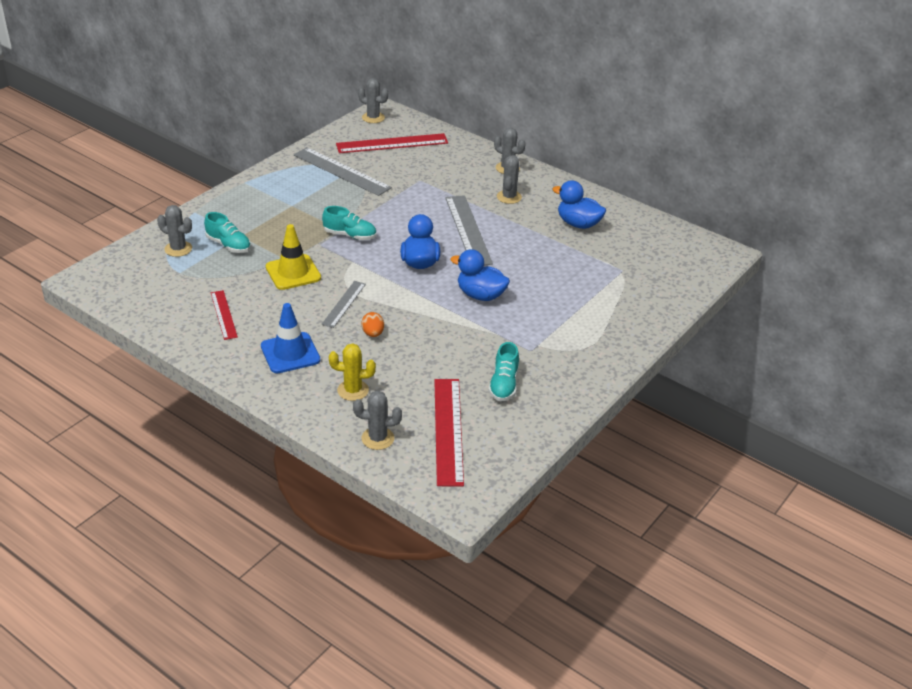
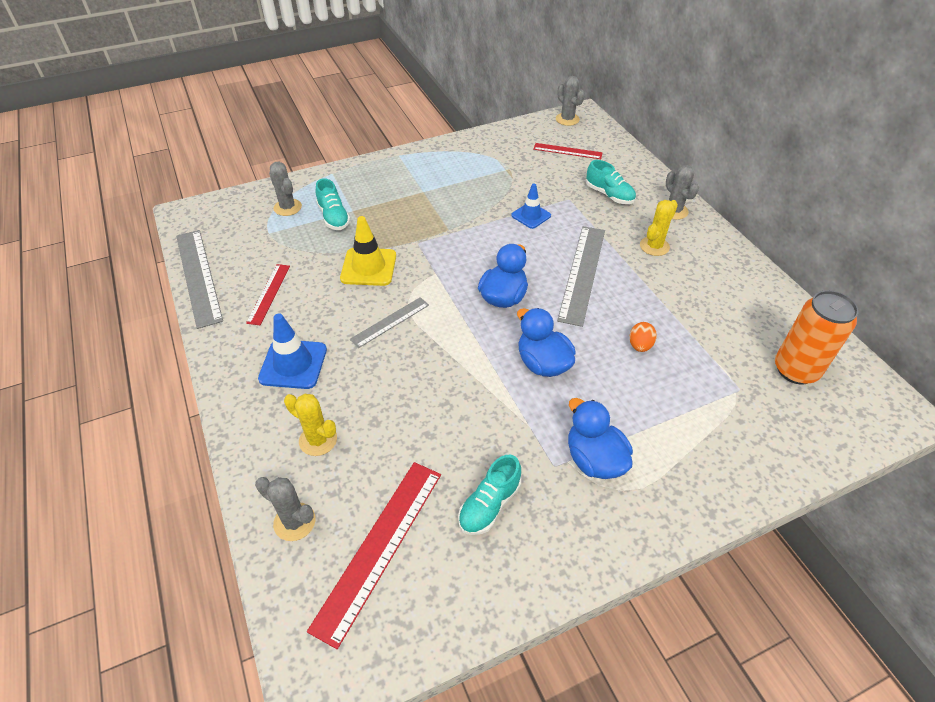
camera: 30 degrees right, 10 degrees up
(341, 171) = (496, 168): grey ruler -> grey ruler (198, 276)
(350, 235) = (454, 241): turquoise shoe -> turquoise shoe (609, 195)
(373, 333) = (392, 371): orange egg -> orange egg (640, 345)
(392, 143) = (567, 151): red ruler -> red ruler, size x0.57
(398, 200) = (531, 215): none -> blue traffic cone
(509, 197) = (654, 246): grey cactus -> yellow cactus
(578, 224) = (717, 305): blue duck -> blue duck (594, 459)
(651, 248) = (795, 370): none -> orange can

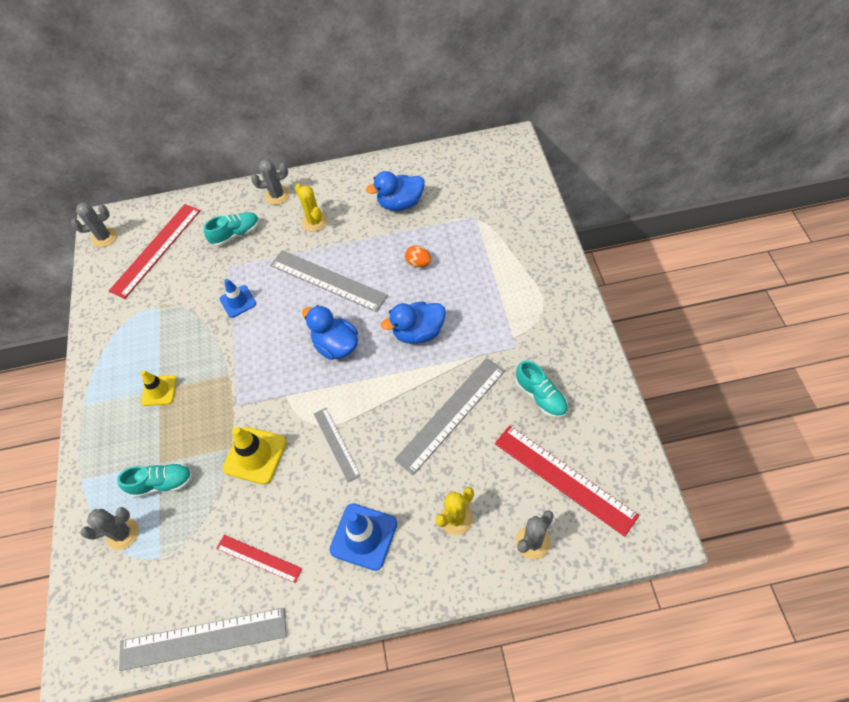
camera: 70 degrees left, 10 degrees up
(421, 192) = (159, 390): none -> yellow traffic cone
(444, 413) = (451, 414): none -> grey ruler
(567, 151) = (156, 250): red ruler -> red ruler, size x1.74
(594, 459) = (515, 320): blue duck -> blue duck (400, 203)
(795, 370) = (466, 180): orange can -> none

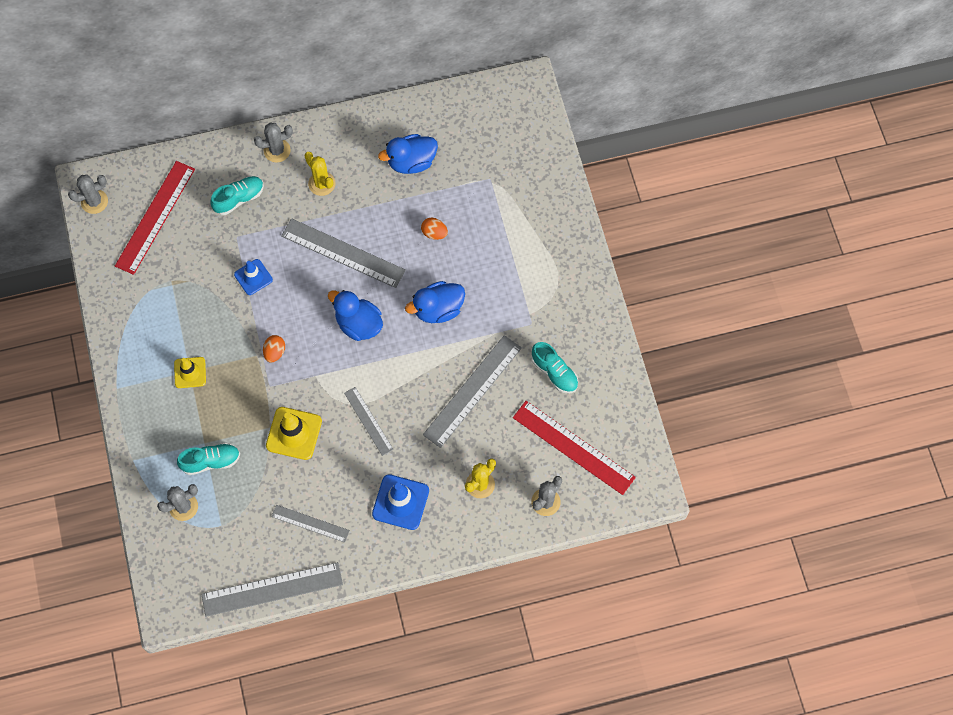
camera: 10 degrees left, 10 degrees up
(248, 372) = (275, 352): none -> orange egg
(259, 558) = (310, 523): red ruler -> grey ruler

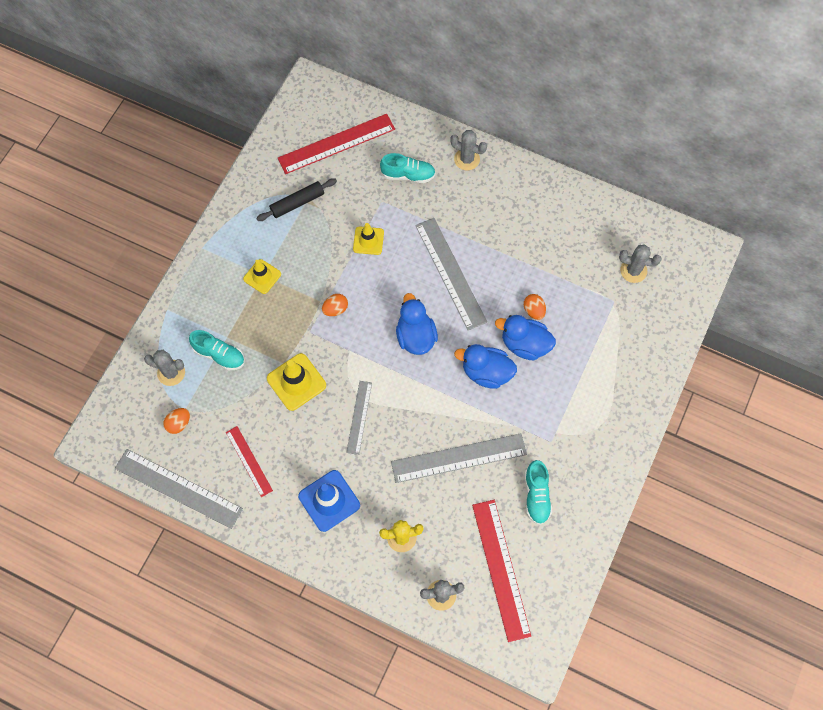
camera: 40 degrees right, 0 degrees up
(94, 201) = (304, 101): grey cactus -> grey cactus (633, 271)
(166, 291) = (297, 203): none -> black rolling pin
(227, 540) = (179, 423): none -> orange egg
(253, 277) = (368, 241): blue traffic cone -> yellow traffic cone
(310, 523) = (249, 461): grey ruler -> red ruler
(322, 184) = (479, 208): yellow cactus -> none
(411, 162) = (562, 242): blue duck -> blue duck (524, 344)

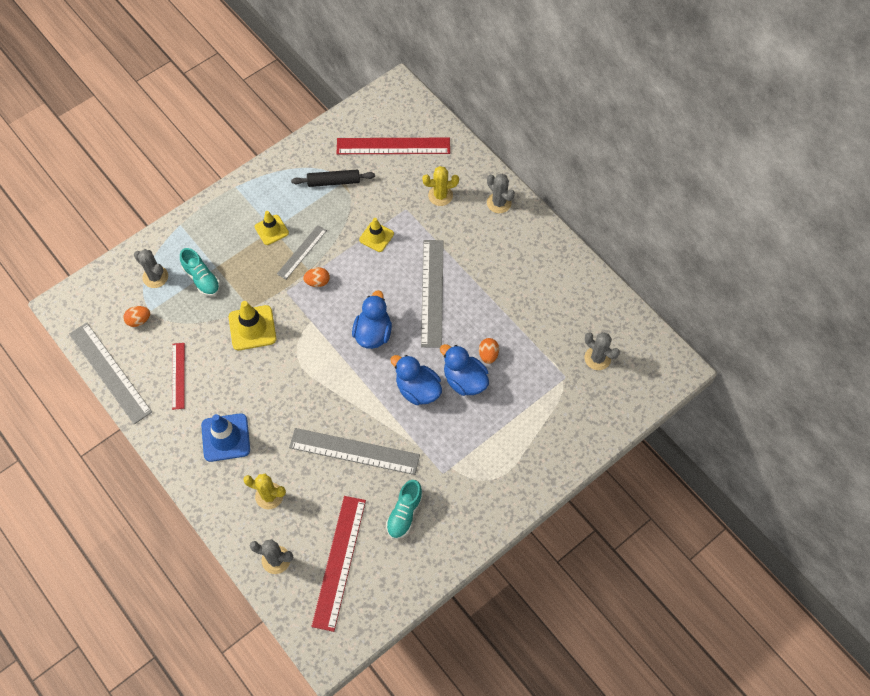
camera: 25 degrees right, 5 degrees down
(359, 417) = (288, 379): grey ruler -> grey ruler (302, 252)
(408, 175) = (440, 195): turquoise shoe -> yellow cactus

